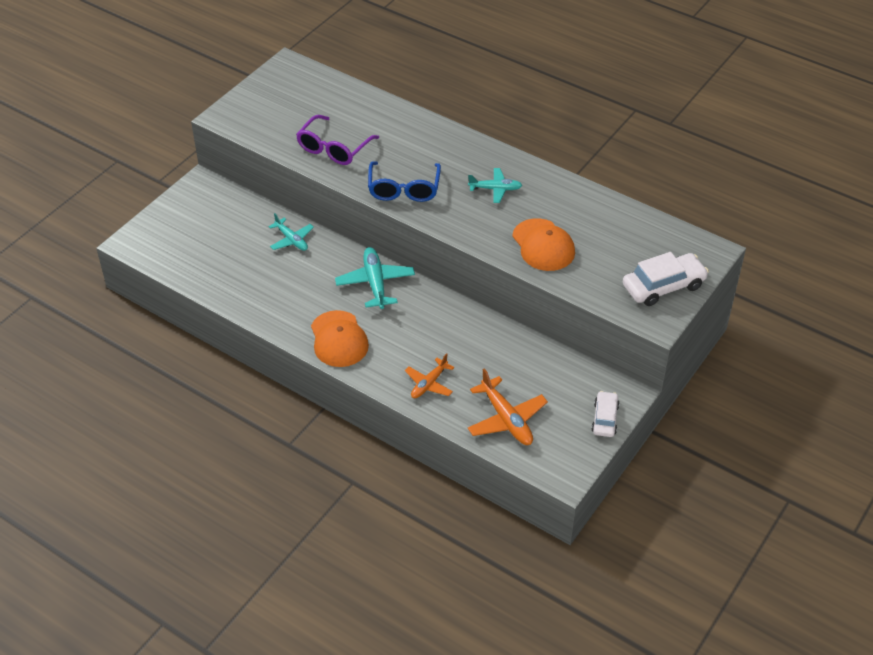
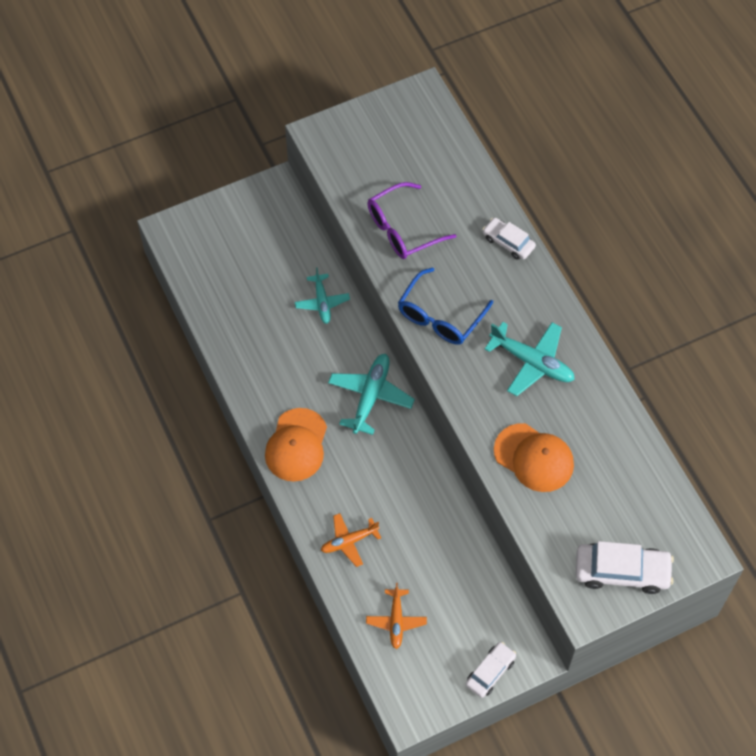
camera: 30 degrees right, 15 degrees up
(421, 126) = (508, 242): none -> white car
(495, 189) = (532, 362): turquoise plane -> turquoise plane, size x1.55
(506, 419) = (396, 621): orange plane -> orange plane, size x0.65
(543, 245) = (534, 458): orange cap -> orange cap turned 60 degrees counterclockwise

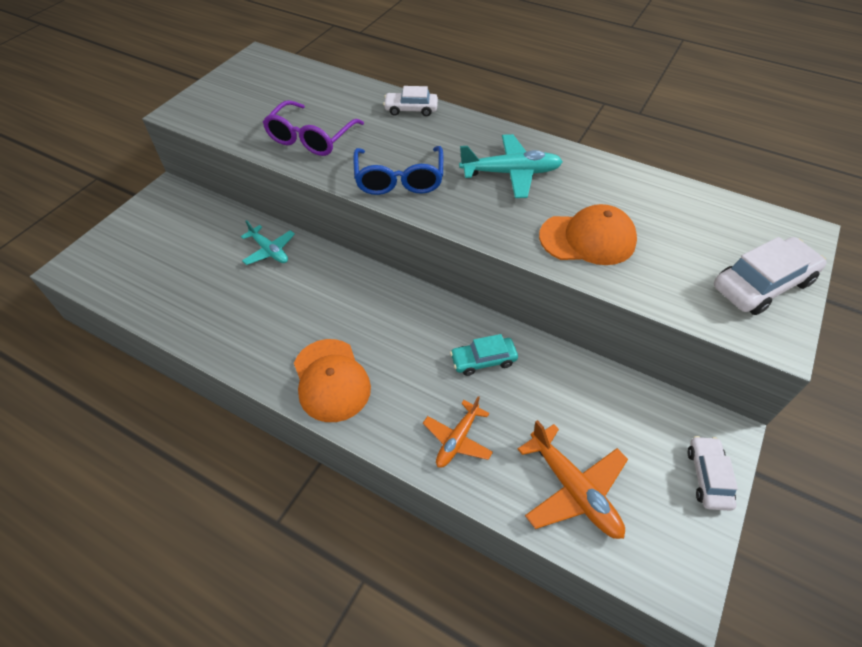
camera: 35 degrees left, 10 degrees down
(370, 396) = (373, 298): turquoise plane -> none
(396, 621) = (573, 490): orange plane -> orange plane, size x1.55
(412, 498) = (483, 360): none -> turquoise car

